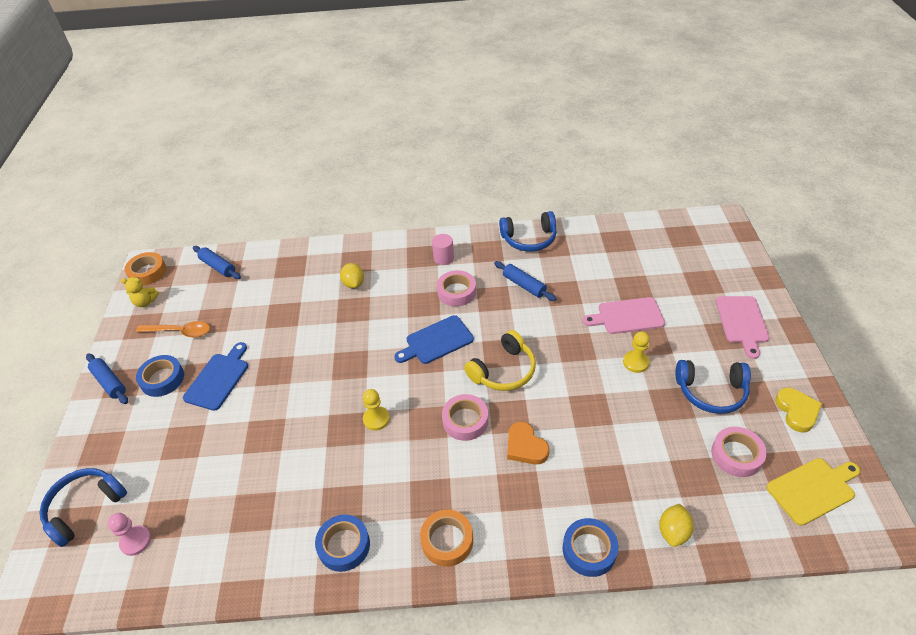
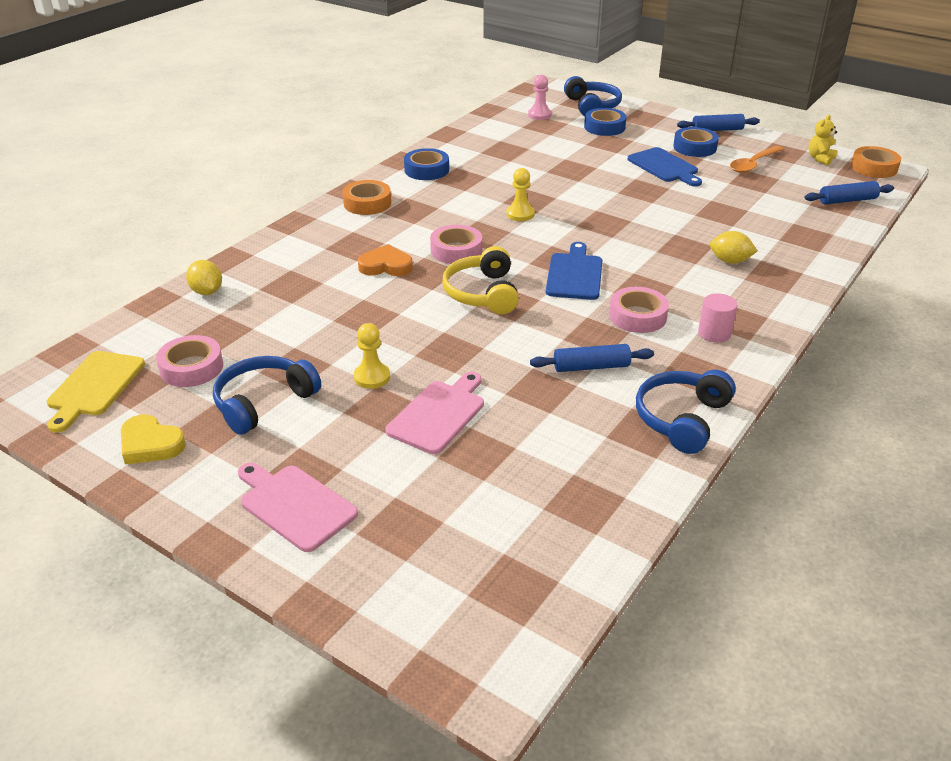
camera: 125 degrees right, 10 degrees down
(589, 550) = (263, 250): blue tape -> blue tape (604, 127)

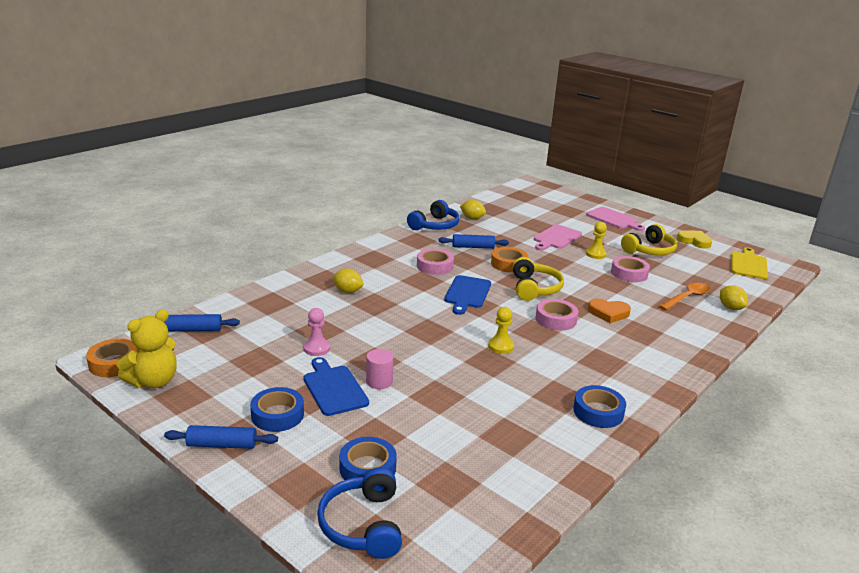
camera: 175 degrees left, 10 degrees down
(191, 368) = (701, 268): pink tape -> pink tape (629, 273)
(264, 402) = (649, 250): blue headphones -> yellow headphones
(367, 203) = (646, 373): orange tape -> orange tape (509, 264)
(539, 115) = (450, 509): pink pawn -> pink pawn (316, 348)
(616, 456) = (472, 218): none -> yellow lemon
(714, 333) = (393, 254): pink cylinder -> pink cylinder (379, 381)
(753, 164) = (236, 381): orange spoon -> orange spoon (687, 297)
(820, 159) = (153, 381): yellow teddy bear -> yellow teddy bear, size x1.68

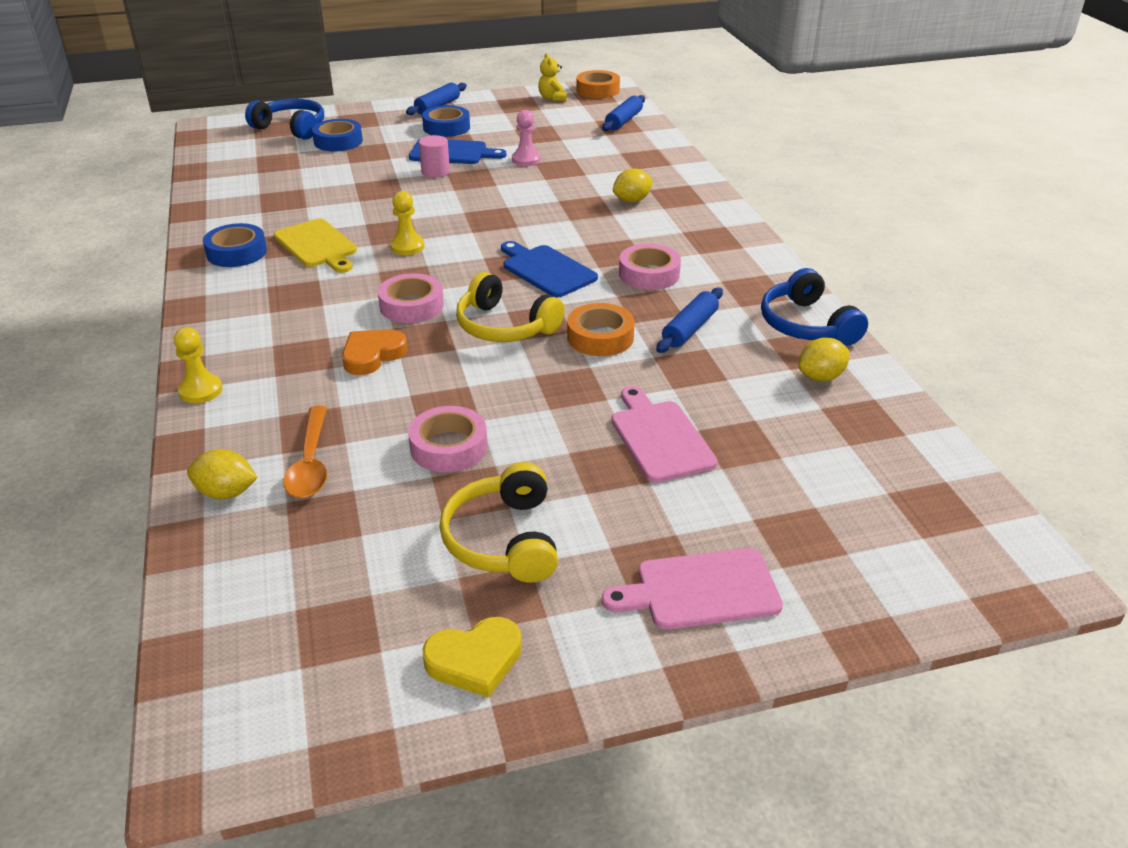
camera: 125 degrees right, 10 degrees up
(153, 381) = (552, 98): yellow teddy bear -> yellow teddy bear, size x0.60
(595, 254) = (552, 449): yellow pawn -> yellow pawn (201, 390)
(748, 264) = (294, 667): yellow cutting board -> yellow cutting board (317, 245)

